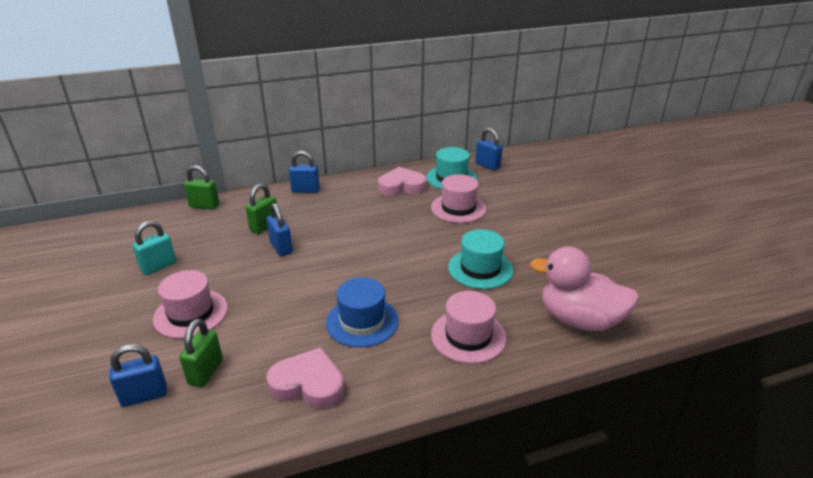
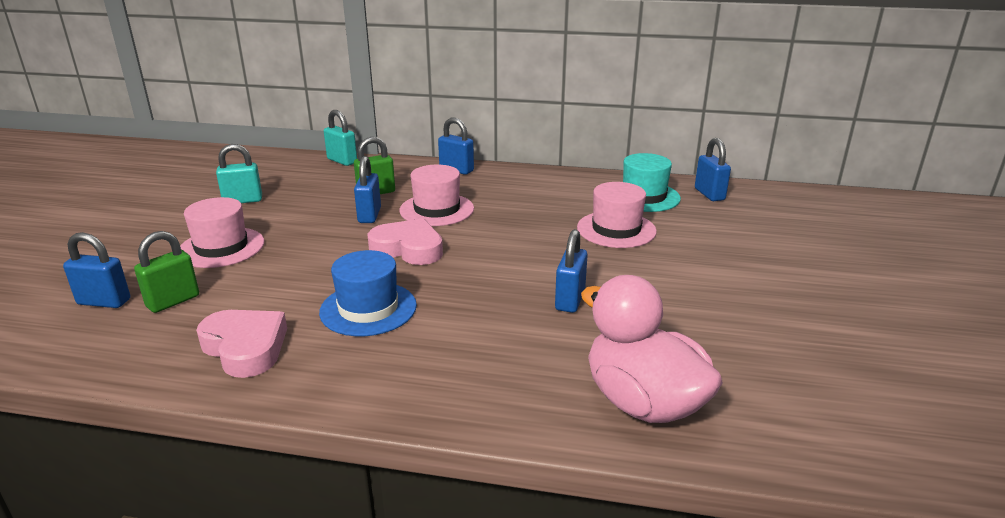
camera: 30 degrees right, 5 degrees down
(204, 206) = (342, 161): green padlock -> turquoise padlock
(401, 186) = (569, 191): pink heart -> pink heart (408, 248)
(468, 336) = (470, 366): pink hat -> pink hat (437, 209)
(480, 268) = (570, 300): turquoise hat -> blue padlock

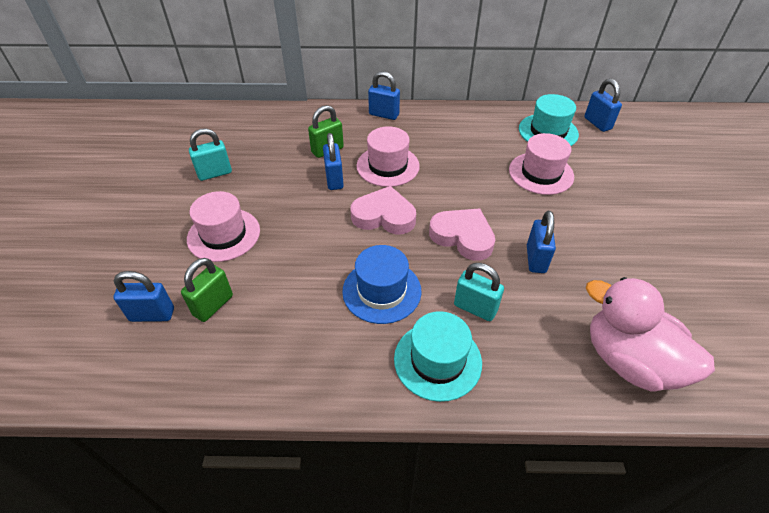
camera: 10 degrees left, 20 degrees up
(245, 347) = (301, 350): pink heart -> pink heart (463, 237)
(342, 161) = (280, 113): turquoise padlock -> turquoise padlock (475, 308)
(399, 374) = (437, 360): none -> turquoise hat

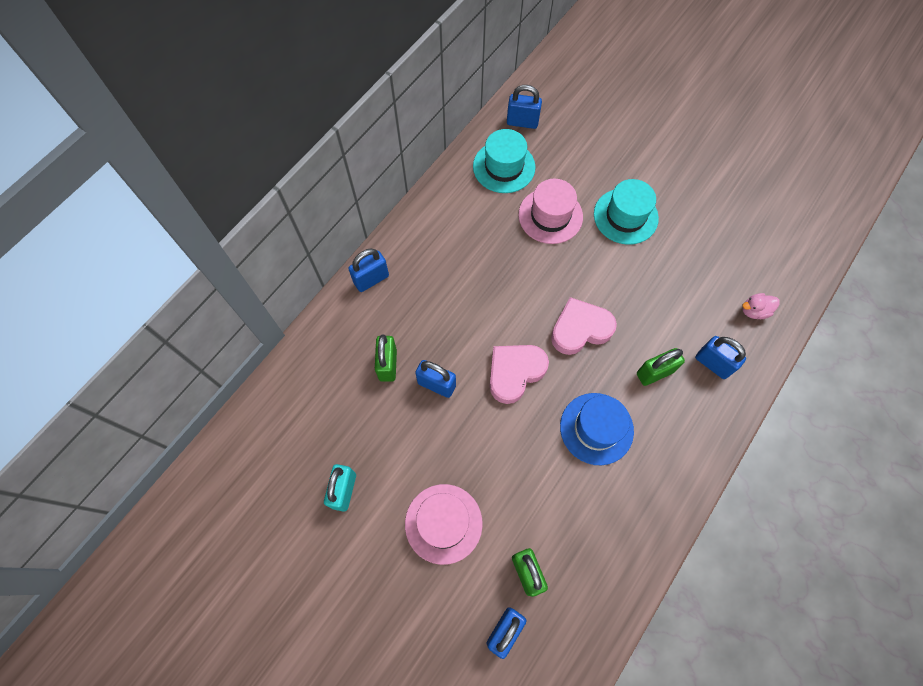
camera: 55 degrees left, 20 degrees up
(388, 166) = (451, 327): pink hat -> none
(437, 360) = (683, 431): turquoise hat -> turquoise hat (625, 216)
(475, 308) = (654, 373): turquoise padlock -> green padlock
(535, 259) = (636, 295): blue padlock -> blue padlock (713, 363)
(629, 361) = (754, 311): pink duck -> pink duck, size x0.41

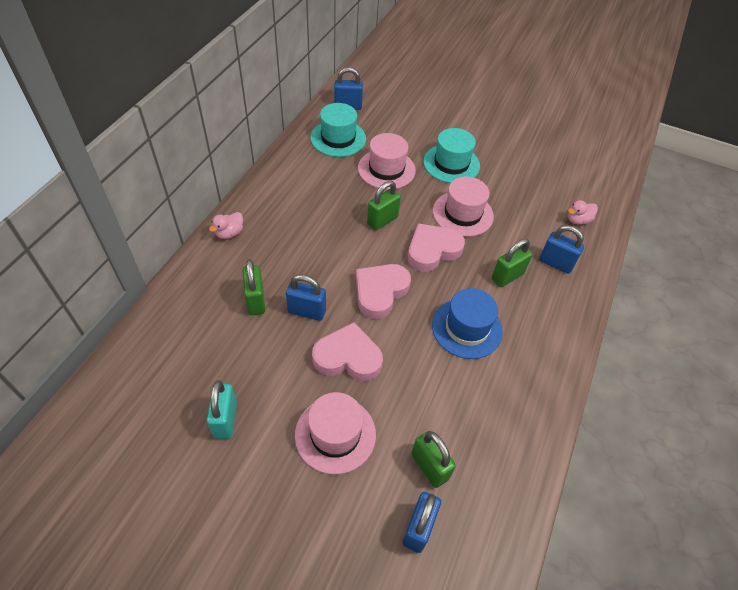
camera: 15 degrees left, 15 degrees down
(371, 279) = (229, 233): blue padlock -> pink duck
(469, 443) = (348, 357): none -> pink heart
(533, 283) = (382, 220): none -> green padlock
(624, 286) = (462, 213): none -> pink hat

